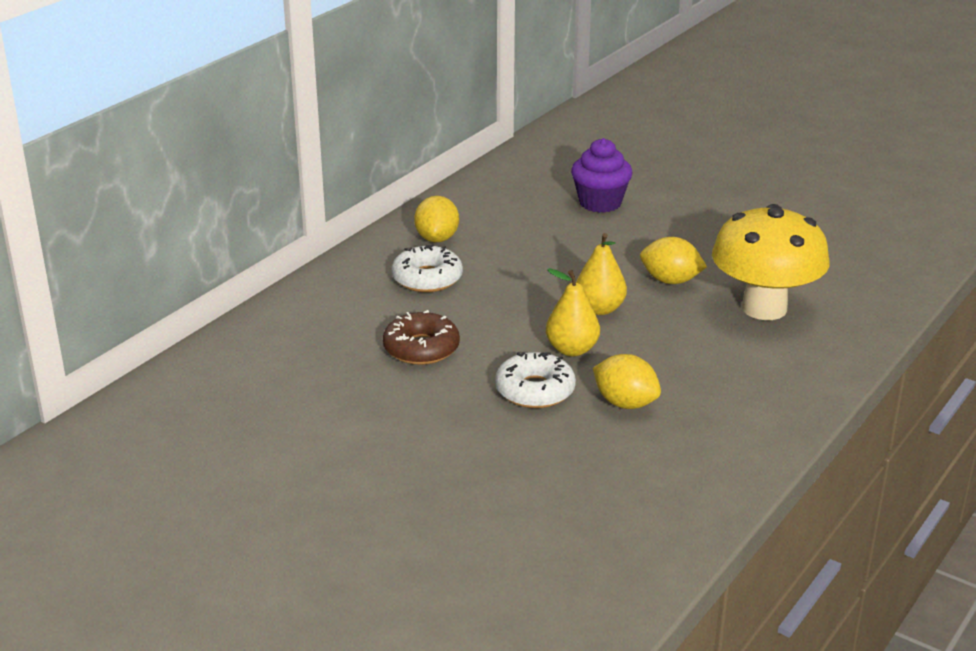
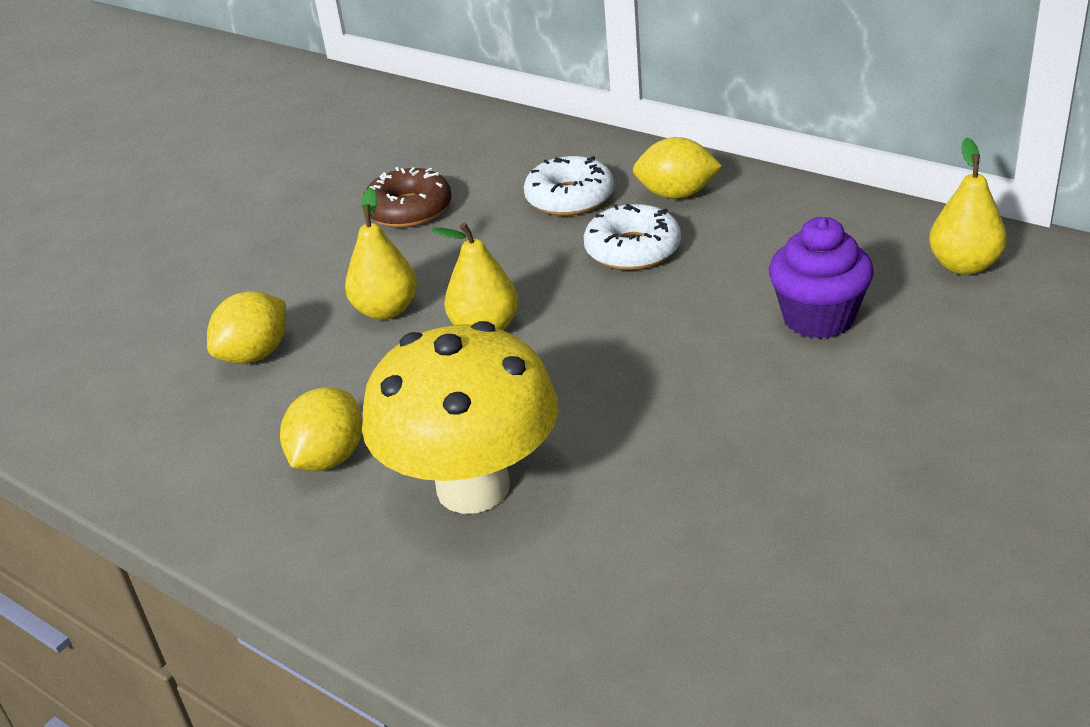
camera: 95 degrees right, 5 degrees up
(535, 390) = (302, 289): white donut -> white donut (632, 250)
(551, 160) = (964, 265): none -> yellow pear
(670, 281) = (563, 391): yellow lemon -> yellow lemon (329, 458)

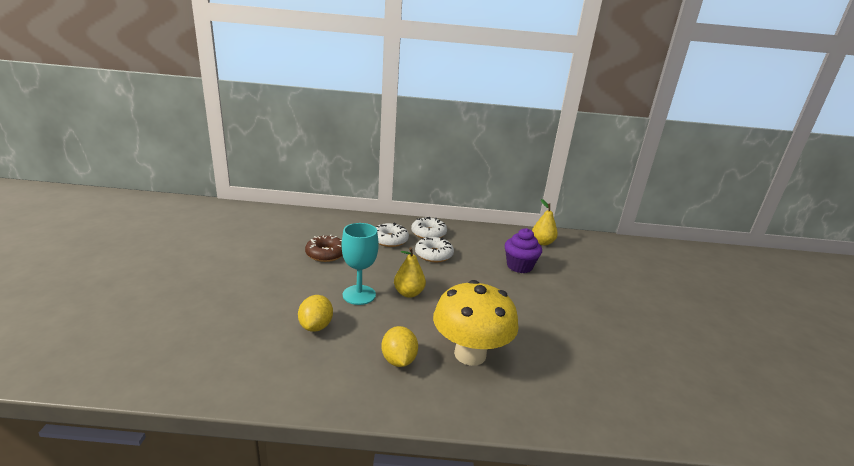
camera: 40 degrees left, 10 degrees down
(386, 310) = (359, 295): yellow pear -> turquoise goblet
(676, 194) = (428, 233): yellow lemon -> white donut

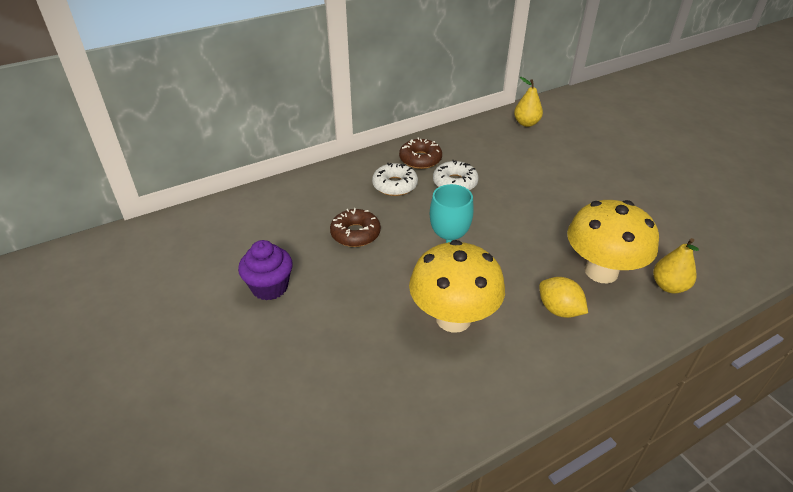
camera: 30 degrees left, 15 degrees up
(316, 326) = (453, 318): yellow lemon -> yellow mushroom
(408, 293) = (485, 238): yellow pear -> yellow pear (669, 286)
(428, 233) = (420, 159): white donut -> brown donut
(519, 266) = (538, 160): purple cupcake -> purple cupcake (270, 287)

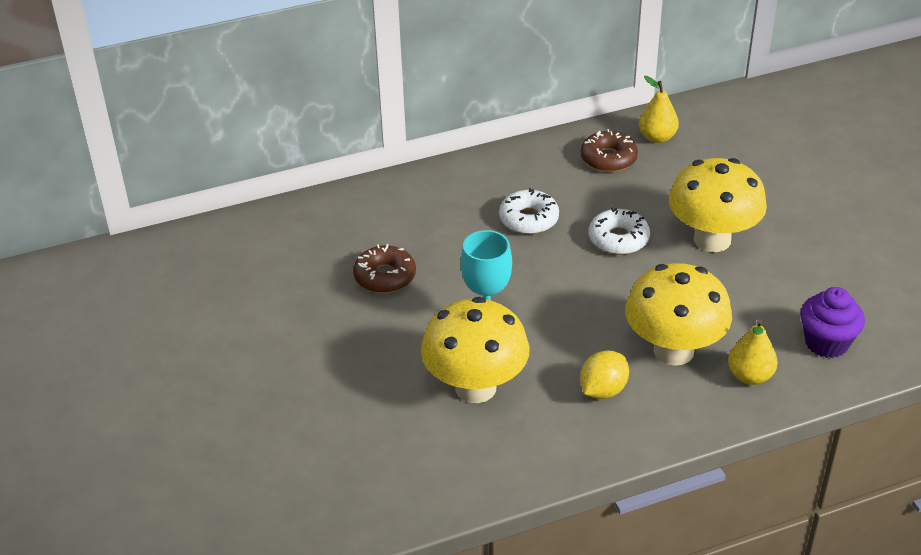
camera: 10 degrees right, 0 degrees up
(270, 287) = (272, 332): purple cupcake -> purple cupcake (826, 343)
(395, 185) = (449, 216): white donut -> white donut (618, 239)
(420, 159) = (492, 182): brown donut -> brown donut (608, 158)
(559, 310) = (603, 390): yellow lemon -> yellow lemon turned 75 degrees clockwise
(593, 187) = (712, 240): none -> yellow mushroom

